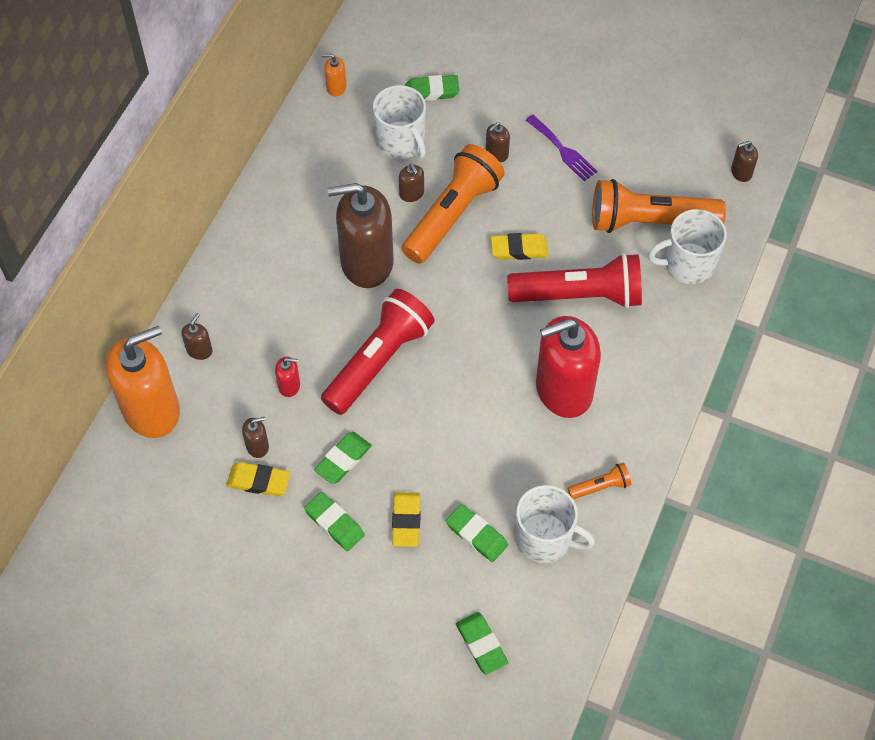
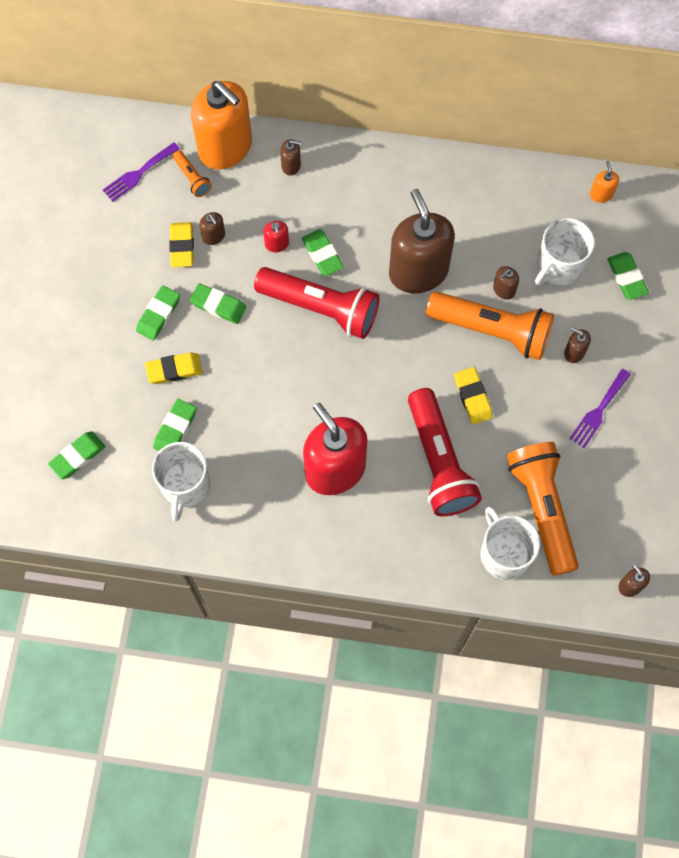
camera: 75 degrees right, 10 degrees up
(149, 507) = (138, 173): none -> purple fork
(317, 345) = (322, 254): none -> green eraser
(600, 486) = (246, 522): orange flashlight -> orange flashlight (192, 178)

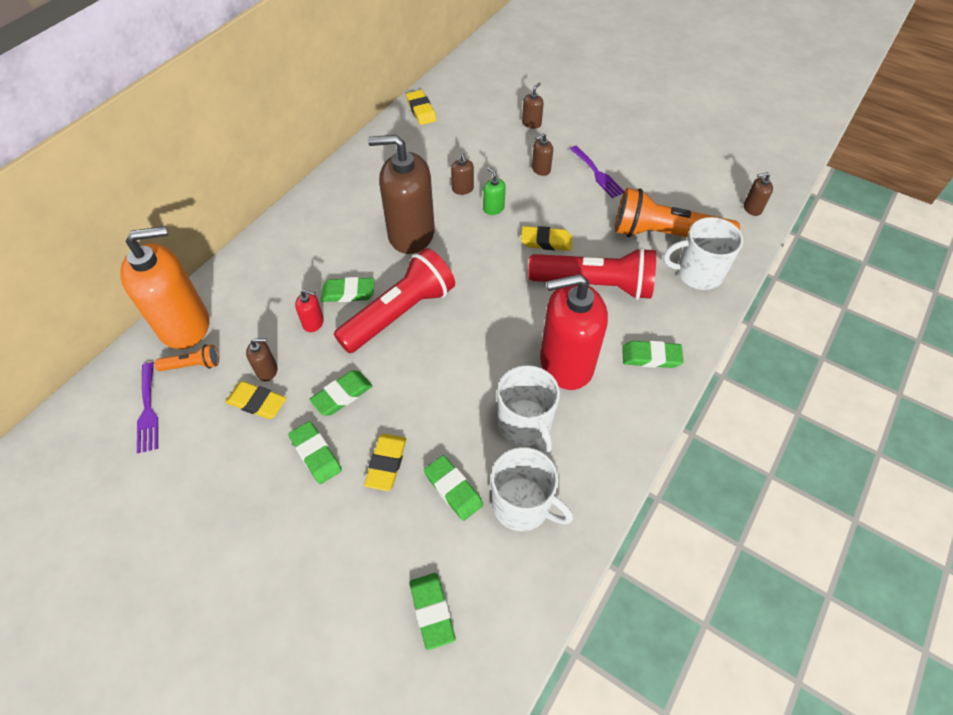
camera: 65 degrees left, 15 degrees down
(291, 165) = (245, 282): brown soap dispenser -> brown soap dispenser (531, 123)
(492, 330) = (493, 208): orange flashlight -> green soap dispenser
(558, 266) = (463, 152): white mug -> white mug (525, 424)
(601, 194) = (421, 110): orange soap dispenser -> yellow eraser
(626, 277) = (497, 121): green eraser -> green eraser (651, 357)

